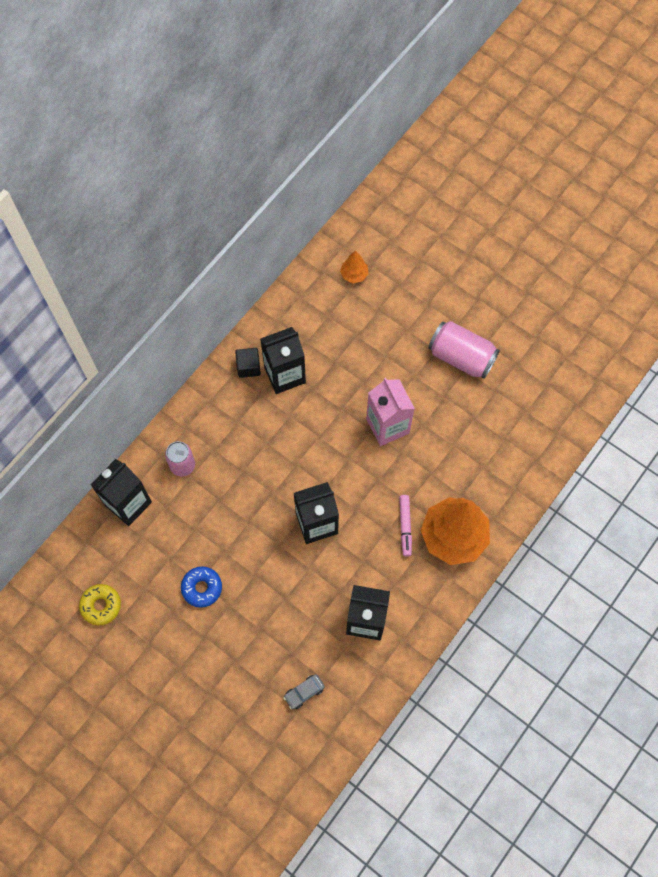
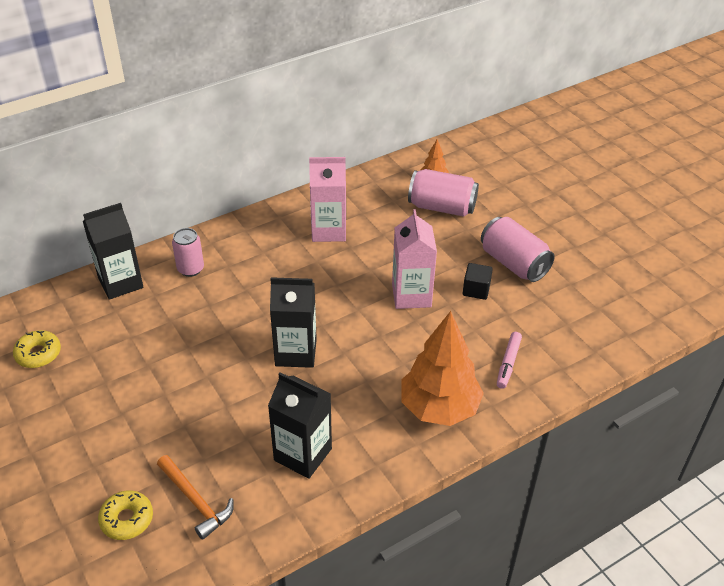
camera: 20 degrees right, 25 degrees down
(202, 588) = (146, 370): blue donut -> none
(248, 367) = (297, 216): black cube -> black cube (476, 290)
(260, 727) = (127, 519): none -> yellow donut
(285, 375) = (328, 230): black carton -> pink carton
(304, 692) = (195, 501): grey car -> orange hammer
(375, 309) = (442, 207): none -> pink can
(405, 526) = (389, 383): pink marker -> pink marker (508, 363)

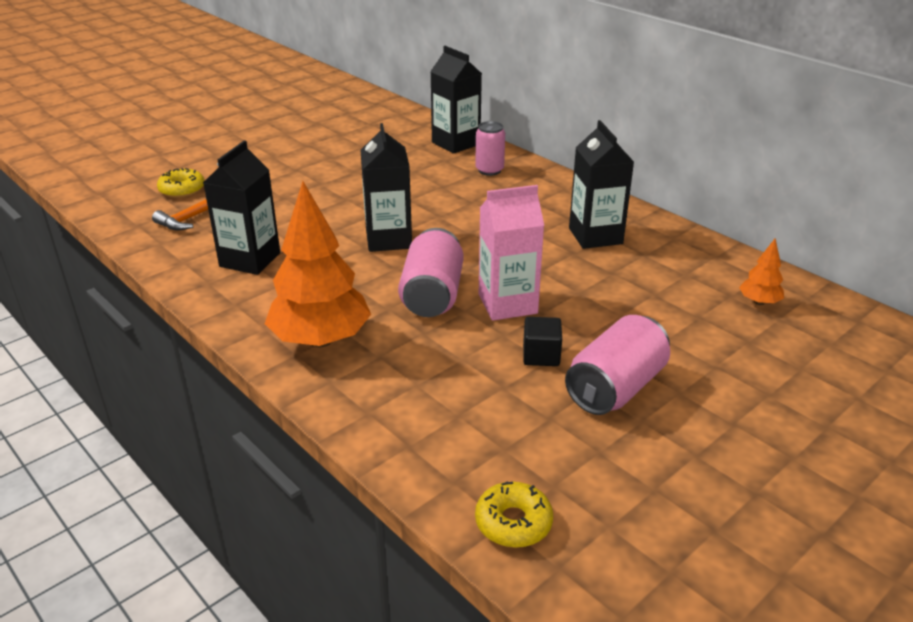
camera: 80 degrees right, 10 degrees down
(38, 354) = (358, 128): yellow donut -> yellow donut (513, 522)
(328, 230) = (595, 236): pink carton -> black carton
(442, 207) = (700, 314): pink can -> pink can (432, 295)
(508, 363) = (407, 392): pink marker -> none

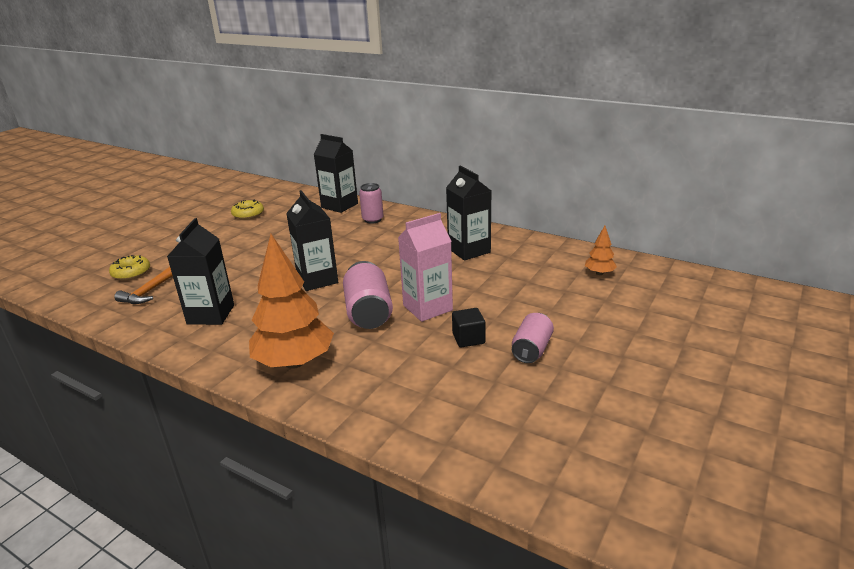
camera: 15 degrees left, 5 degrees down
(513, 522) = (503, 462): yellow donut -> yellow donut (248, 214)
(616, 388) = (532, 349): pink can -> pink can, size x0.65

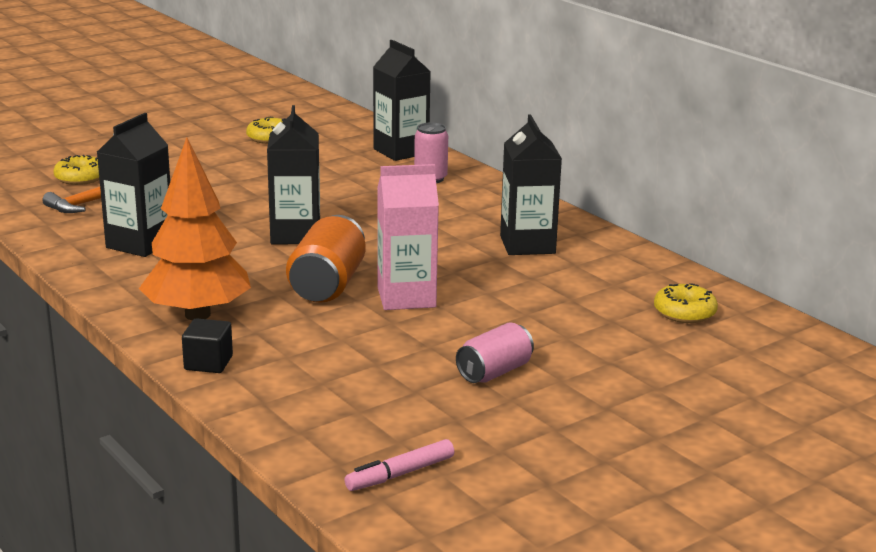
camera: 20 degrees right, 5 degrees down
(368, 312) = (327, 285): pink can -> orange can
(468, 338) = (426, 341): black cube -> black cube (208, 363)
(546, 458) = (400, 474): none -> pink marker
(599, 273) = (684, 312): orange tree -> yellow donut

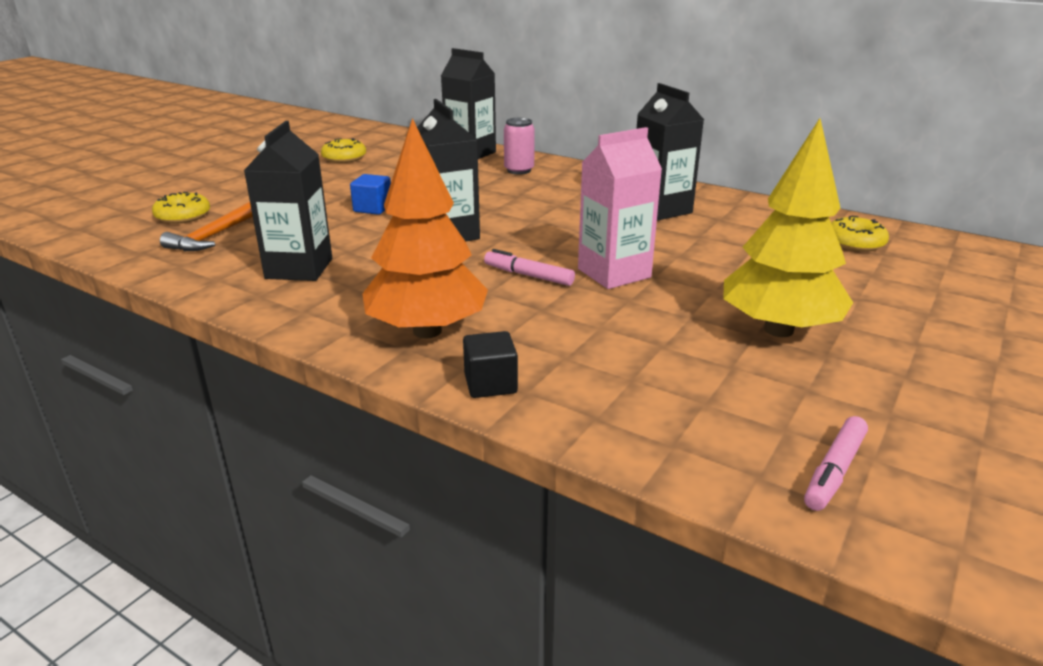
camera: 20 degrees left, 5 degrees up
(250, 197) = (373, 208): none -> blue cube
(327, 285) = (528, 275): orange can -> pink marker
(494, 372) = (778, 330): pink can -> yellow tree

